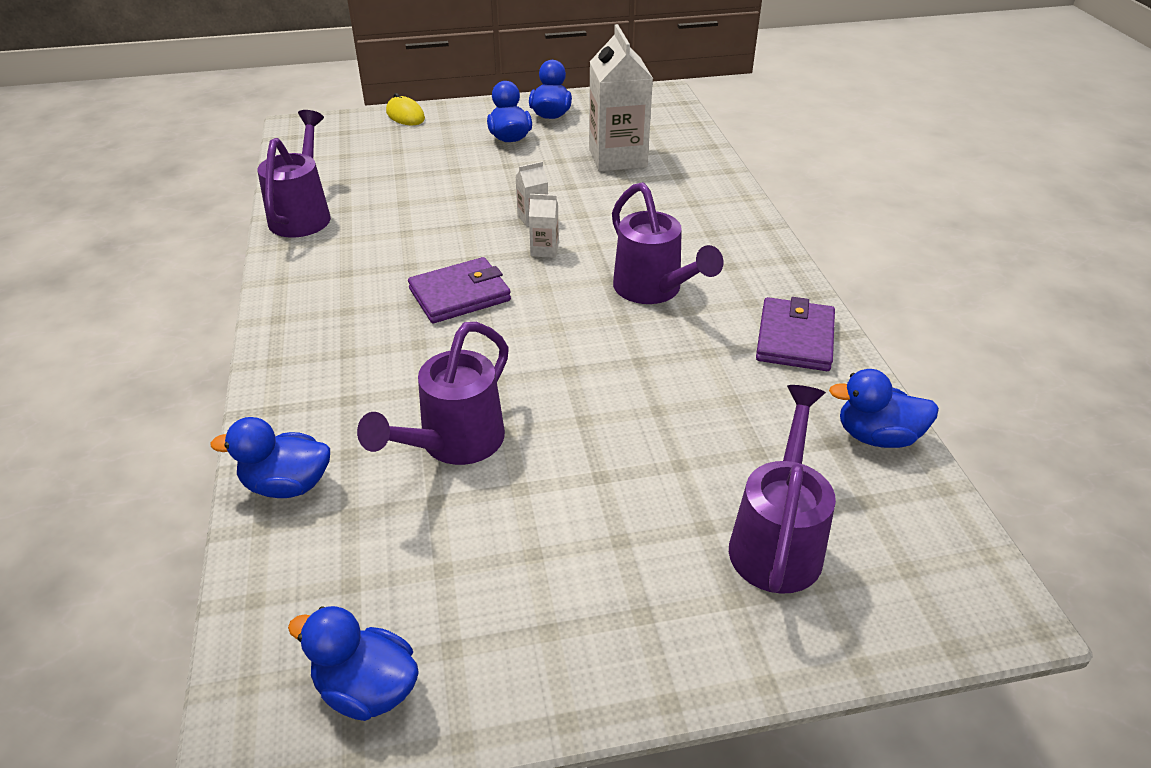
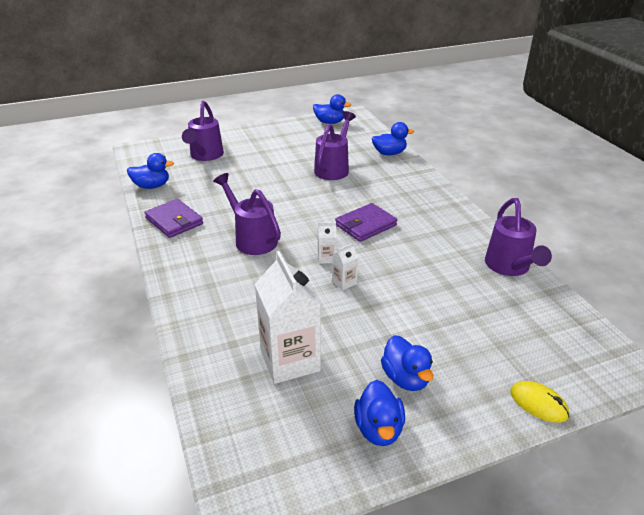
camera: 170 degrees right, 5 degrees down
(794, 339) = (174, 221): purple wallet -> purple wallet turned 45 degrees counterclockwise

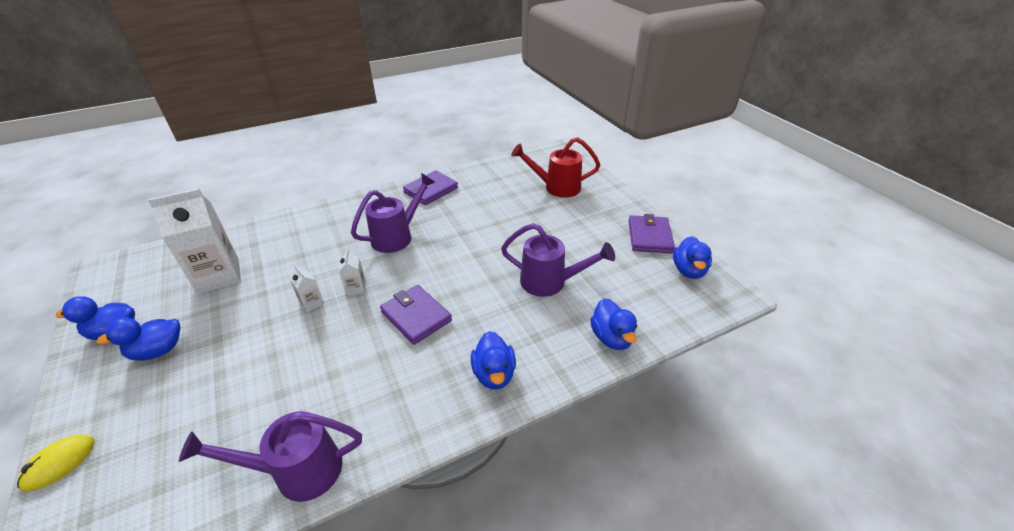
camera: 85 degrees right, 5 degrees up
(152, 186) = (490, 169): blue duck -> blue duck (494, 374)
(205, 156) = (556, 187): purple watering can -> red watering can
(290, 129) = (649, 237): none -> purple wallet

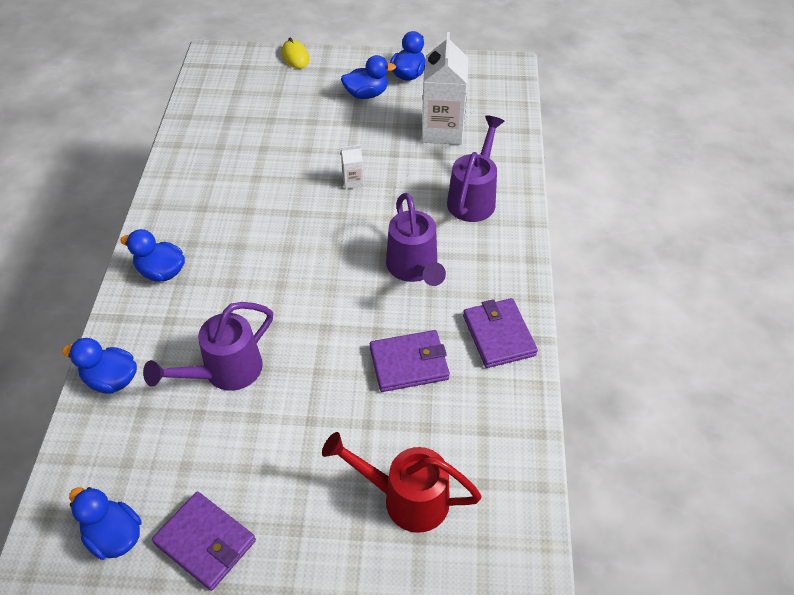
camera: 120 degrees right, 10 degrees up
(158, 351) = (366, 94): blue duck -> blue duck turned 75 degrees clockwise
(297, 471) = (189, 147): purple watering can -> purple watering can (473, 198)
(356, 288) = (349, 214): white carton -> none
(416, 316) = (273, 244): purple wallet -> purple wallet (409, 363)
(556, 187) = (406, 498): red watering can -> red watering can turned 105 degrees counterclockwise

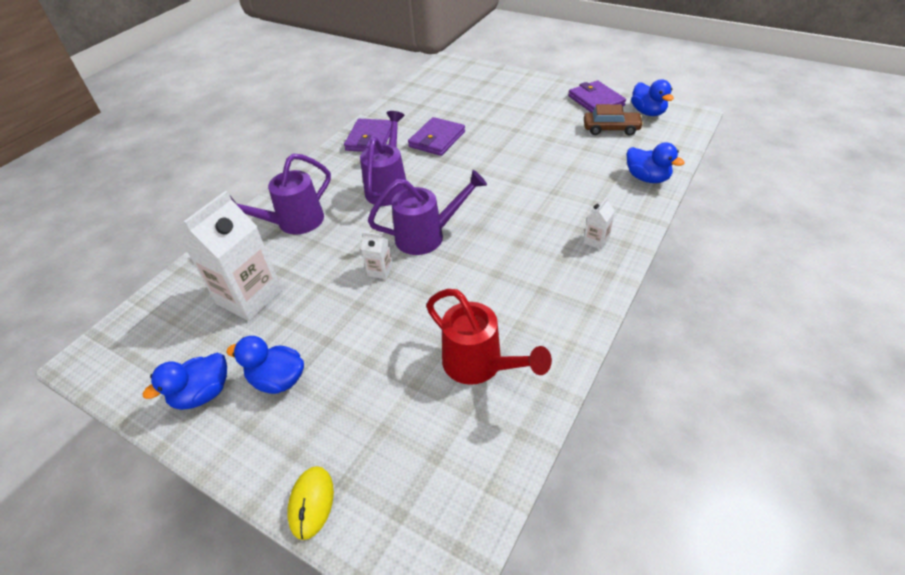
camera: 150 degrees left, 5 degrees down
(161, 272) = (596, 240): blue duck -> white carton
(169, 469) = (611, 129): none -> brown car
(225, 372) = (561, 163): purple watering can -> purple watering can (427, 236)
(406, 498) = (481, 93): red watering can -> red watering can (479, 365)
(409, 363) = (437, 139): purple wallet -> purple wallet turned 75 degrees counterclockwise

